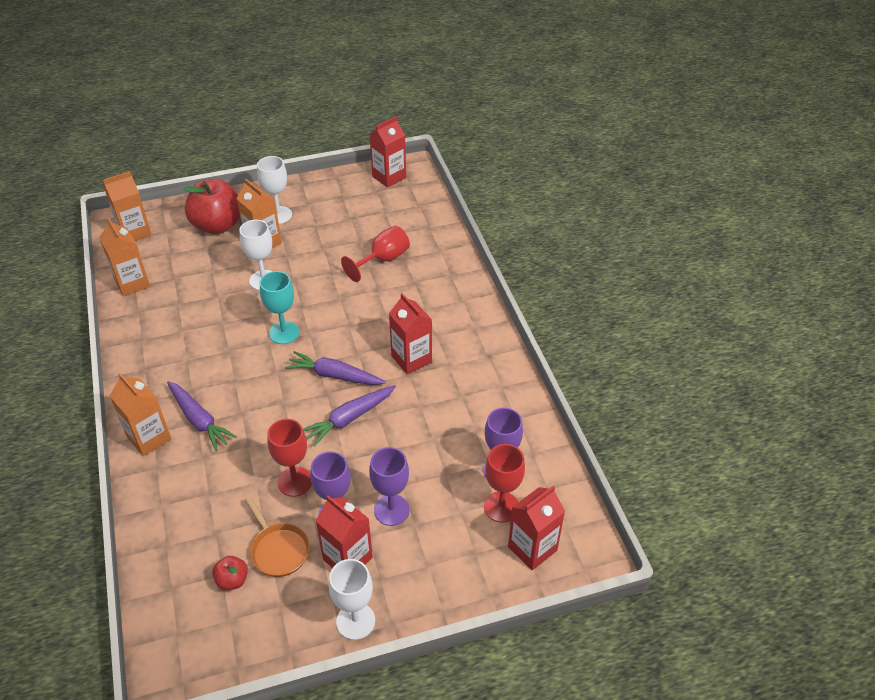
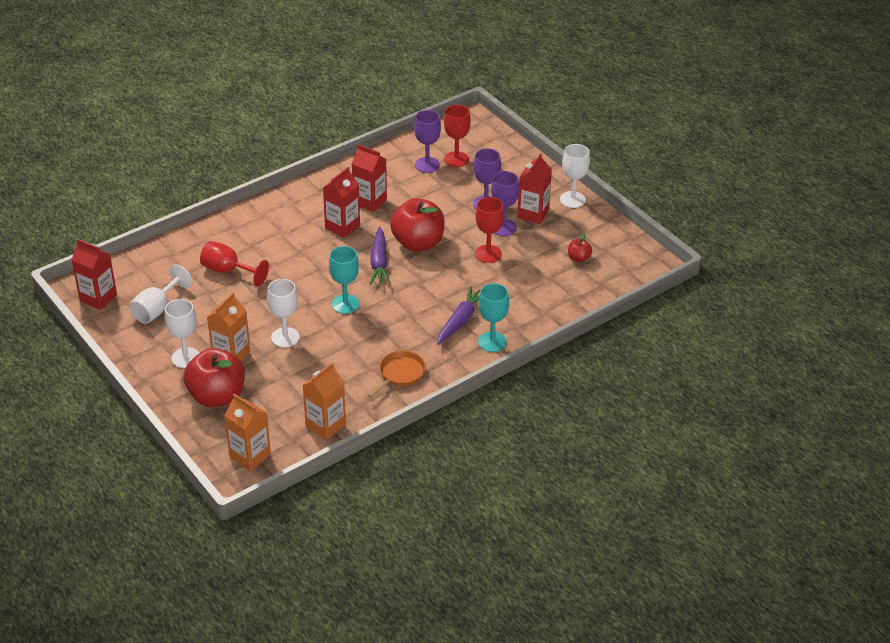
camera: 110 degrees left, 5 degrees down
(149, 438) = (492, 342): orange carton -> turquoise goblet
(278, 549) = (545, 245): orange pan -> orange pan (400, 374)
(349, 418) = (418, 243): purple carrot -> red apple
(353, 207) = (157, 309): none -> white goblet
(532, 548) = (480, 142): red carton -> red carton (370, 202)

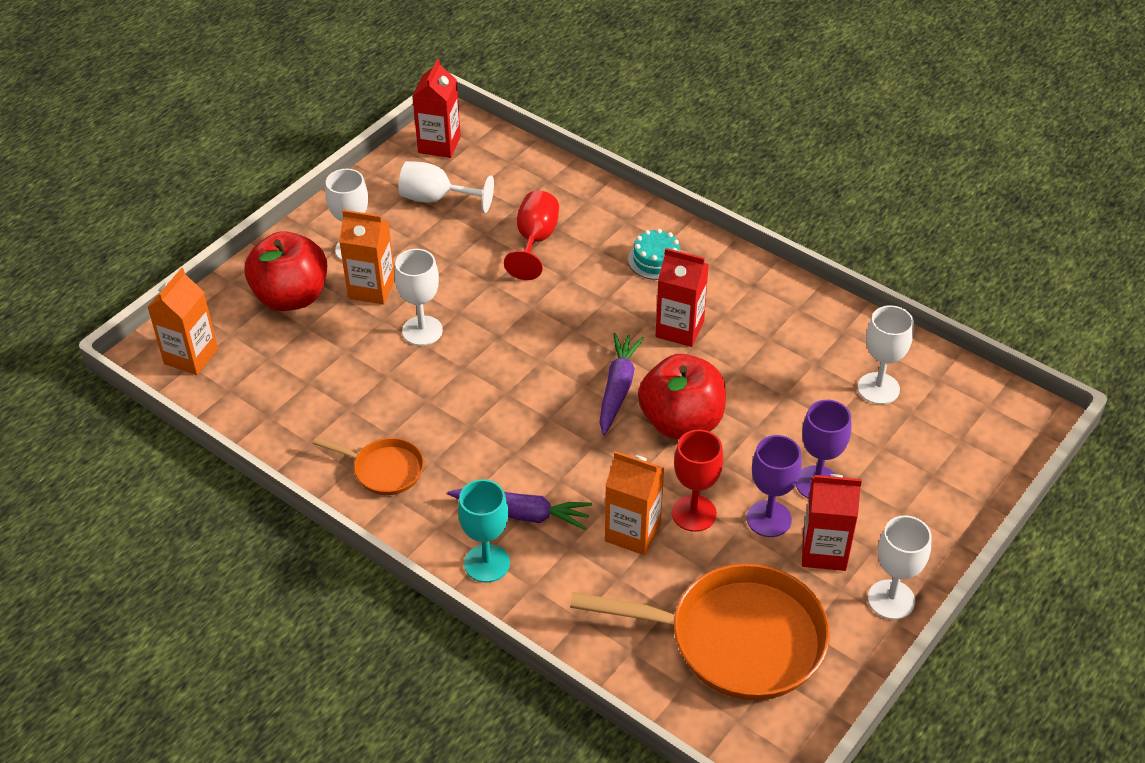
camera: 75 degrees right, 5 degrees up
(276, 223) = (655, 260): none -> turquoise cake
(325, 425) = (262, 415): orange carton -> orange carton (632, 532)
(345, 304) = (512, 374): turquoise goblet -> none
(370, 202) = (752, 344): red carton -> none
(379, 262) = (618, 388): purple carrot -> purple carrot turned 120 degrees clockwise
(427, 165) = (878, 388): purple goblet -> white goblet
(456, 159) = (913, 420): red goblet -> none
(578, 258) = (736, 639): red apple -> orange pan

